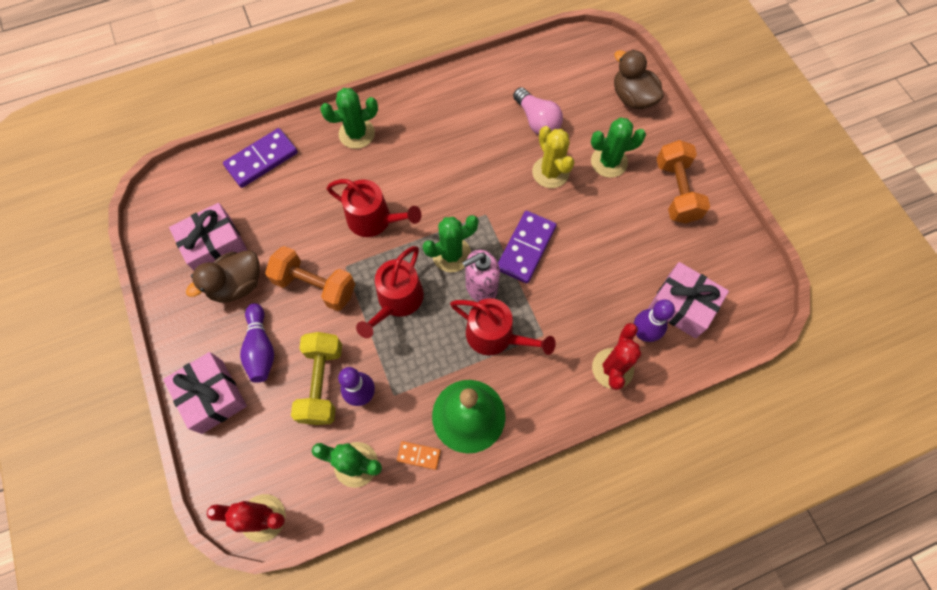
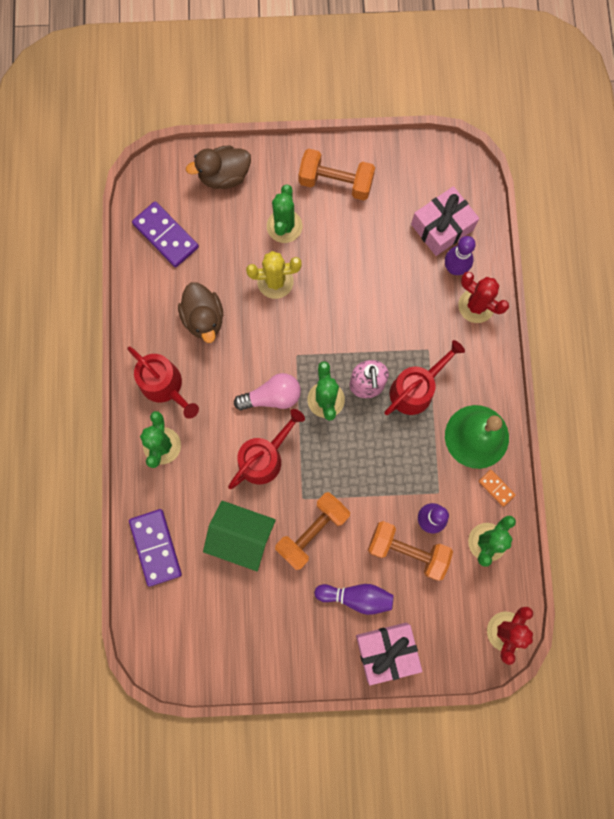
camera: 70 degrees left, 10 degrees up
(215, 246) = (236, 616): pink gift -> none
(237, 285) = (285, 604): brown duck -> brown duck (204, 318)
(292, 225) = (241, 536): none -> green house
(322, 383) = (407, 551): yellow dumbbell -> orange dumbbell
(397, 300) = (353, 462): red watering can -> red watering can (165, 386)
(419, 455) = (496, 488): orange domino -> orange domino turned 75 degrees counterclockwise
(526, 248) = (343, 332): purple domino -> purple domino (166, 235)
(537, 121) = (215, 271): pink light bulb -> pink light bulb (272, 397)

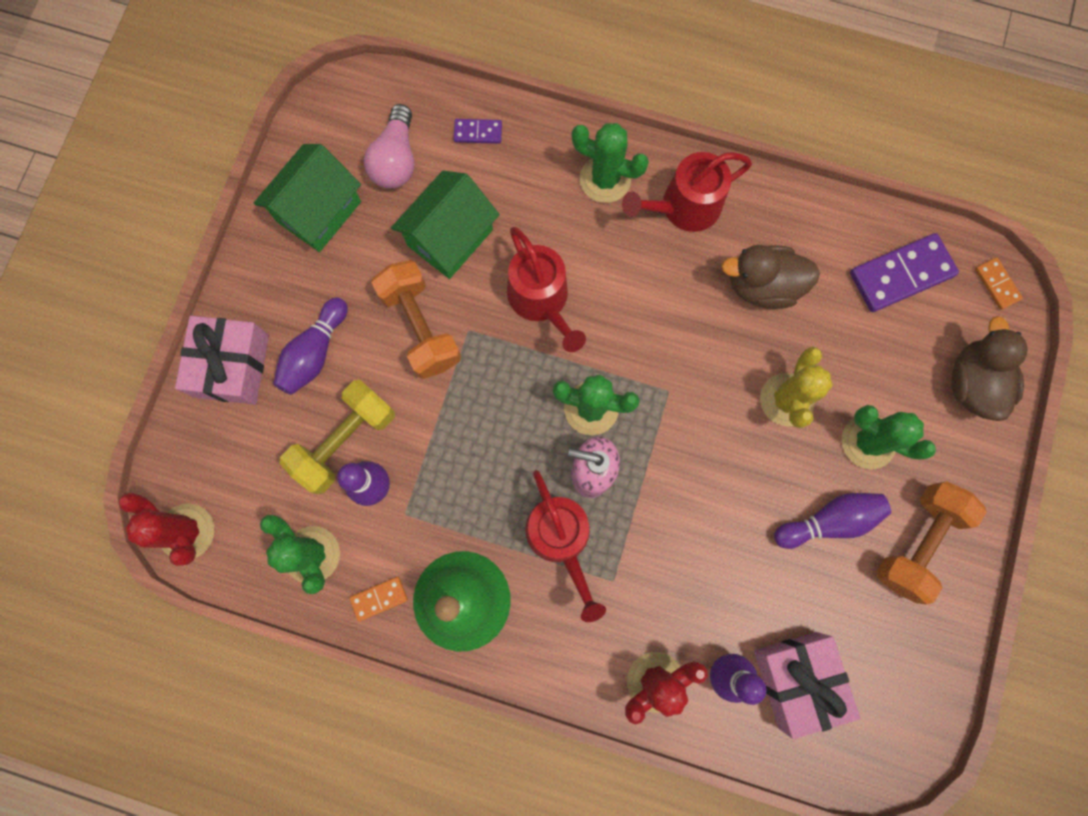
camera: 110 degrees right, 0 degrees up
(152, 177) = (996, 284): none -> orange domino
(155, 547) = (478, 132): purple domino -> purple domino, size x0.51
(254, 638) = (319, 211): none -> green house
(272, 397) = (620, 338): pink light bulb -> pink light bulb (396, 160)
(342, 235) = (829, 521): none -> purple bowling pin
(407, 551) = (345, 441): orange dumbbell -> yellow dumbbell

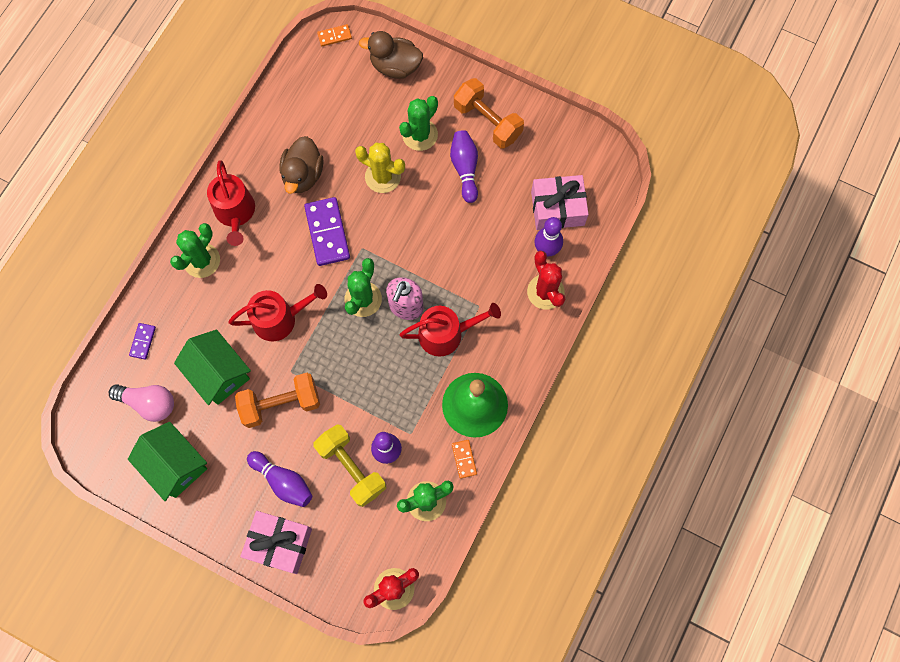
camera: 80 degrees left, 5 degrees down
(901, 275) = (315, 90): purple domino -> purple domino (327, 232)

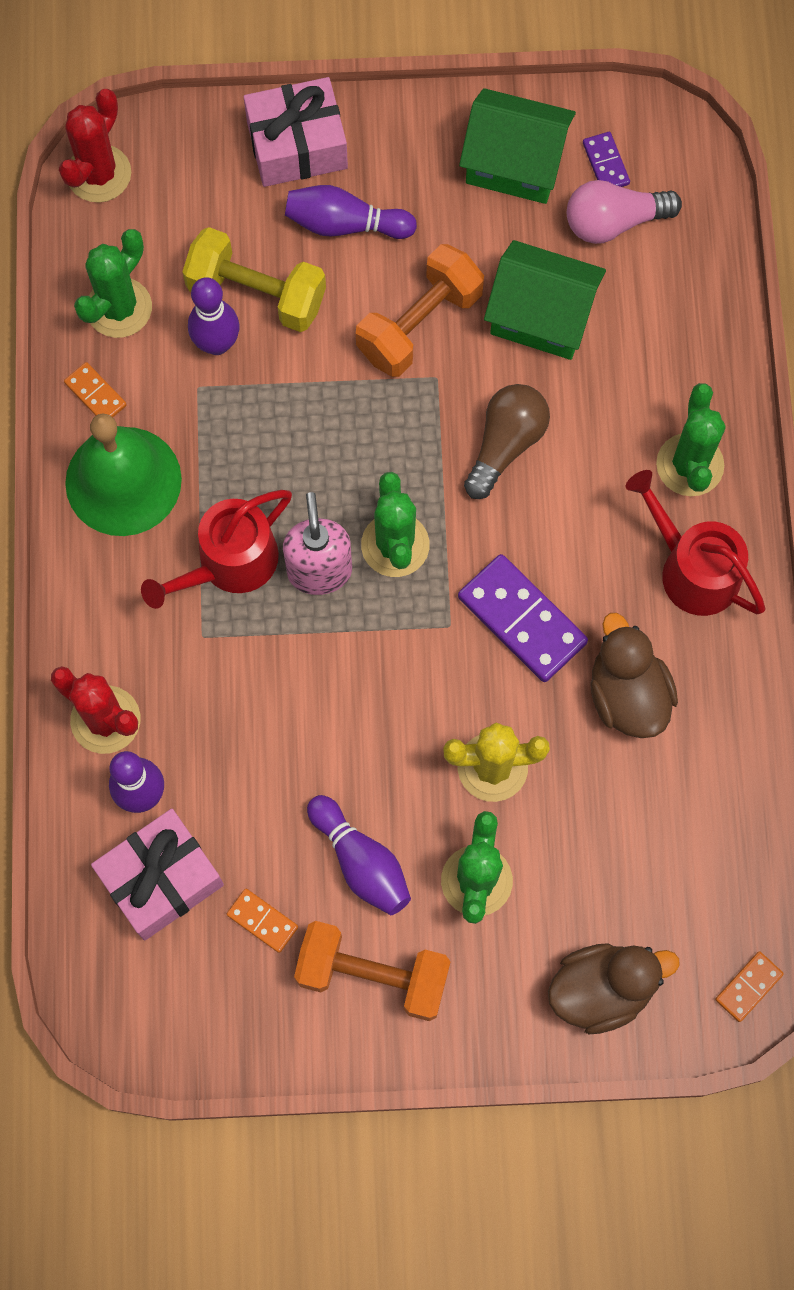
camera: 150 degrees right, 0 degrees up
(143, 341) = (688, 299): purple domino -> purple domino (606, 163)
(280, 318) = (506, 444): red watering can -> brown light bulb
(522, 167) = (262, 921): none -> orange domino

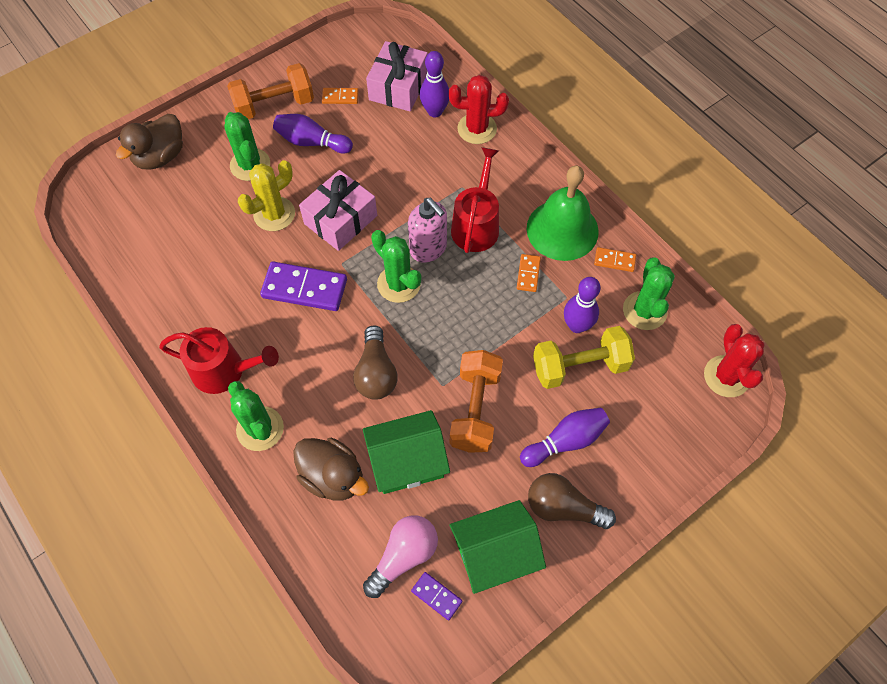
camera: 145 degrees right, 10 degrees down
(297, 145) = (635, 472): pink gift -> pink gift (340, 220)
(405, 161) = (563, 507): none -> brown light bulb
(627, 695) = (224, 286): brown duck -> brown duck (333, 477)
(748, 987) = (86, 196): orange domino -> orange domino (528, 274)

